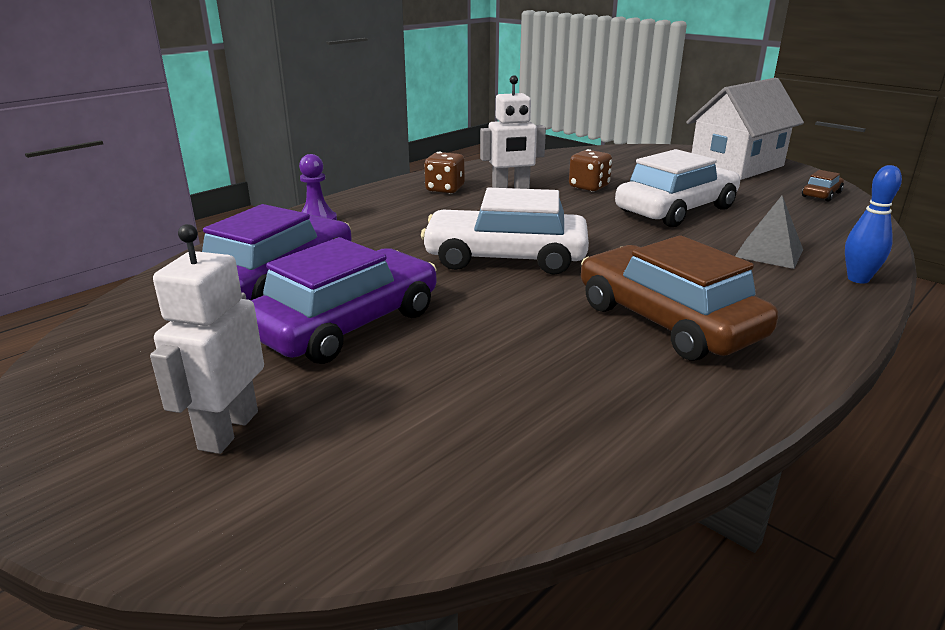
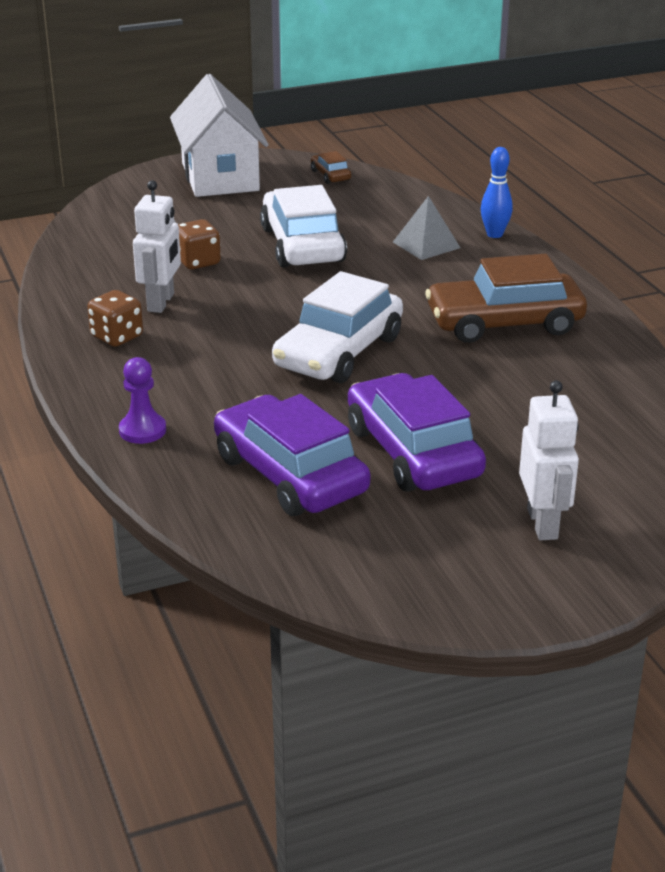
camera: 65 degrees left, 5 degrees up
(228, 430) = (543, 524): white robot -> white robot turned 135 degrees counterclockwise

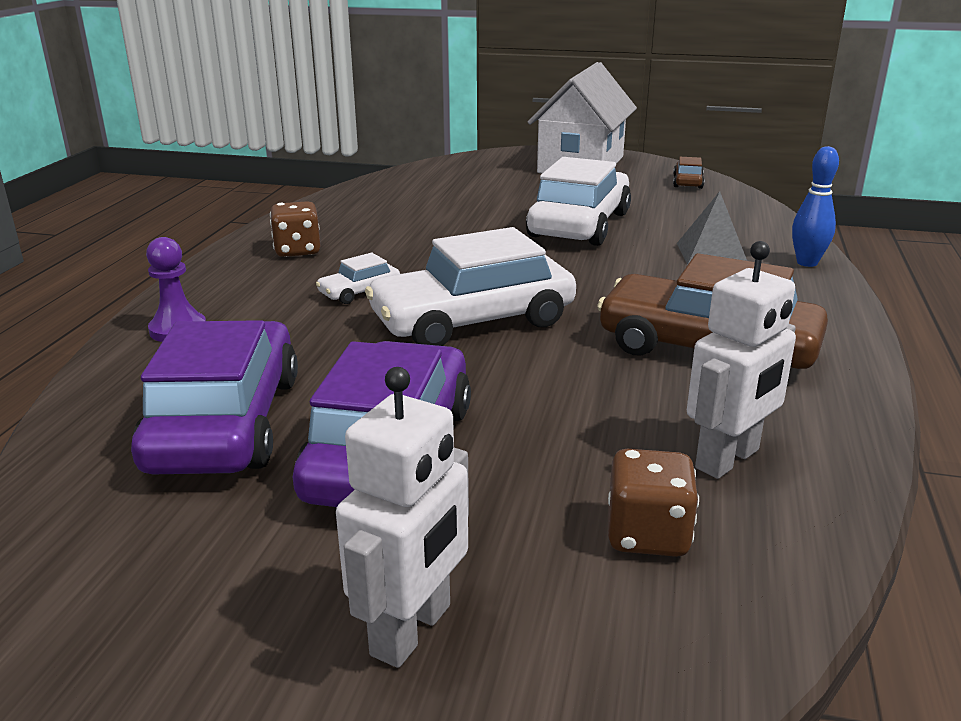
camera: 35 degrees right, 5 degrees down
(161, 302) = (379, 236): white robot -> white robot (728, 459)
(198, 262) = (462, 215): brown dice -> brown dice (647, 535)
(226, 356) = (359, 292): none -> white car

